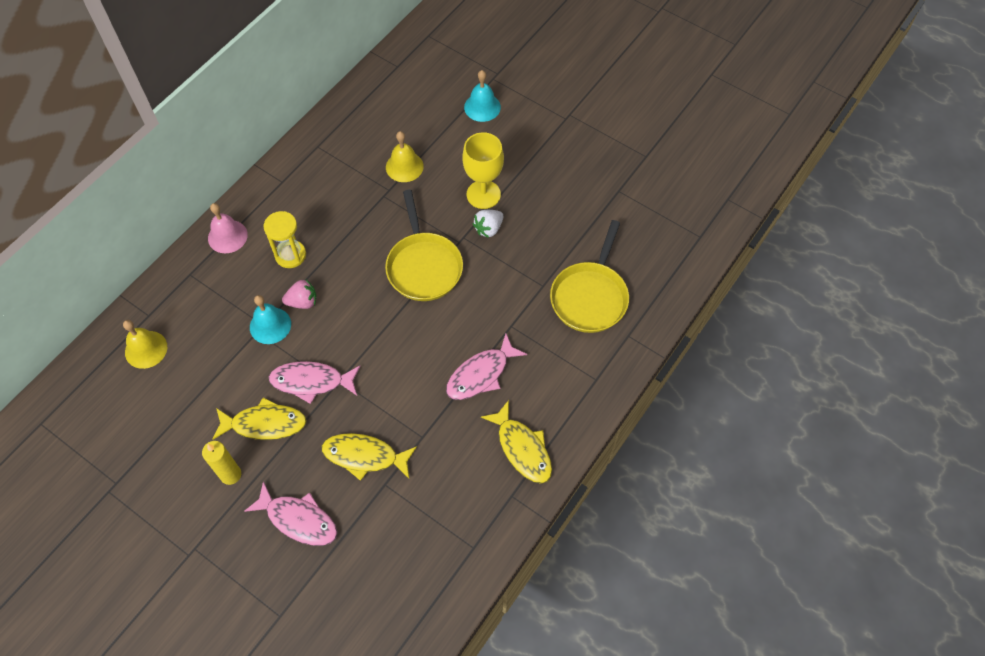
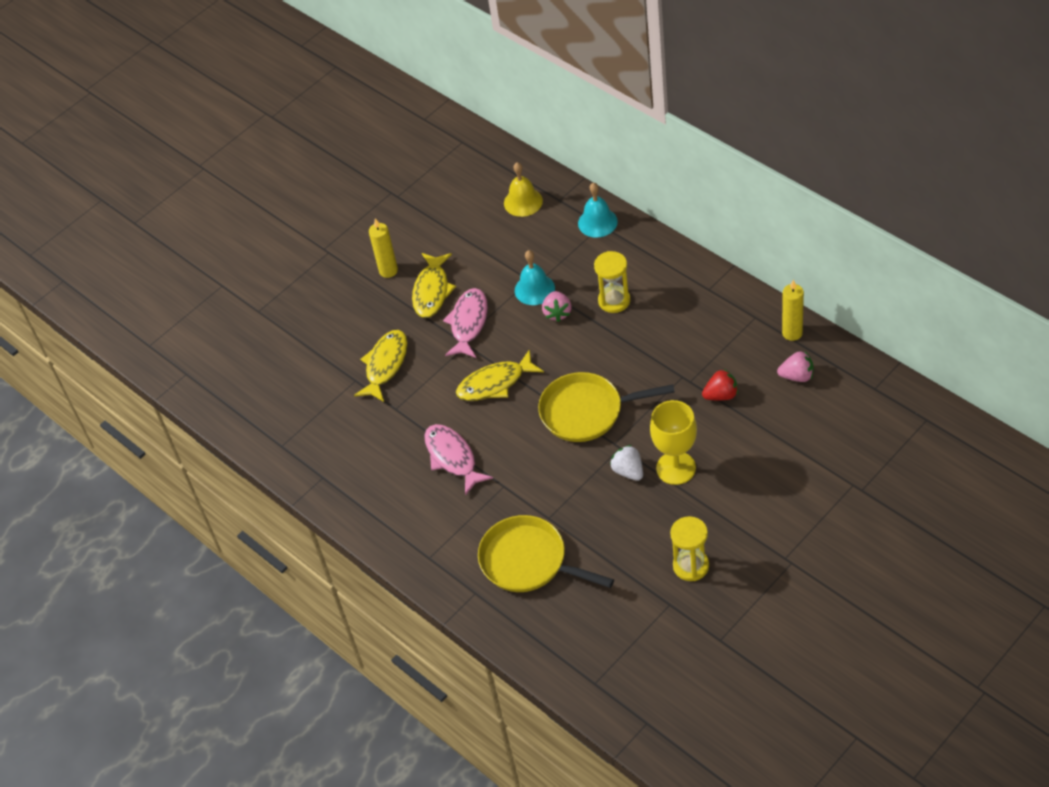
camera: 105 degrees right, 10 degrees down
(227, 236) = (643, 250): pink bell -> none
(298, 519) = (337, 319): pink fish -> none
(337, 120) = (792, 333): none -> yellow candle
(384, 115) = (797, 376): none -> pink strawberry
(404, 166) = (721, 395): yellow bell -> red strawberry
(482, 107) = (806, 472): turquoise bell -> turquoise bell (597, 222)
(522, 448) = (367, 488): yellow fish -> yellow fish (495, 383)
(580, 178) = (691, 566): none -> yellow hourglass

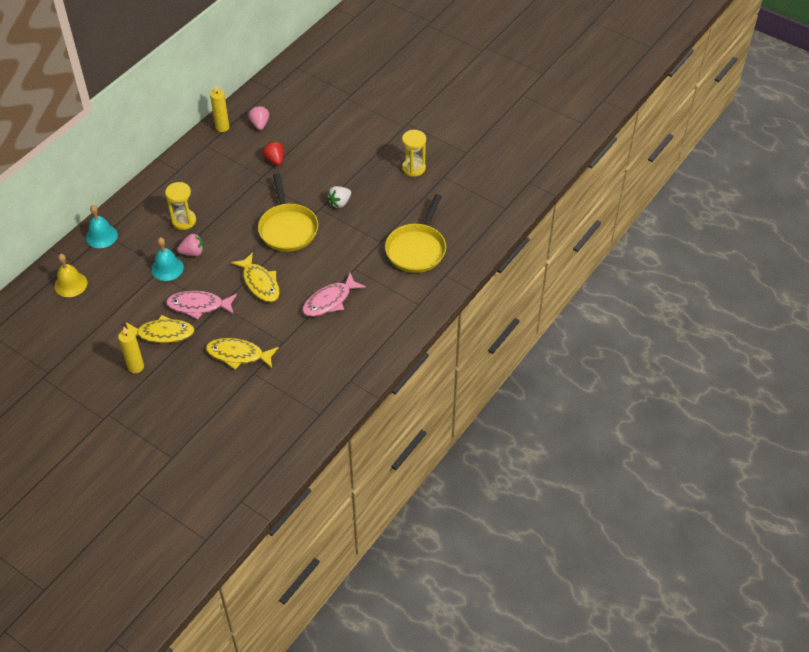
camera: 105 degrees left, 0 degrees up
(676, 468) = (336, 179): yellow goblet -> none

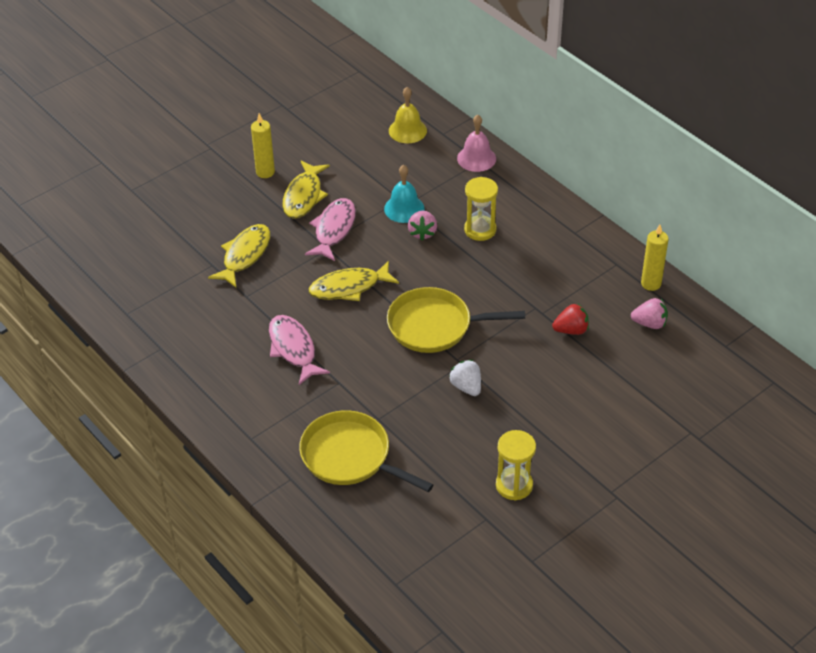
camera: 105 degrees right, 5 degrees down
(101, 236) = (476, 158): turquoise bell -> pink bell

